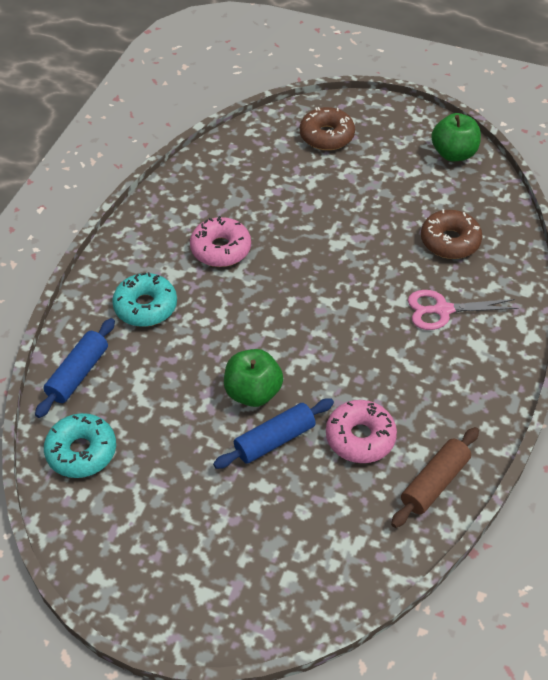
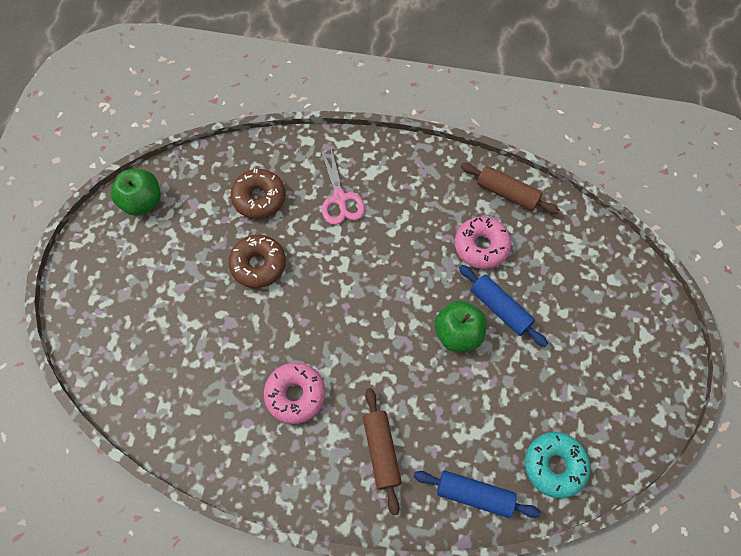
camera: 100 degrees left, 15 degrees up
(145, 306) = (381, 451): turquoise donut -> brown rolling pin
(326, 136) = (120, 319): brown donut -> brown donut (258, 265)

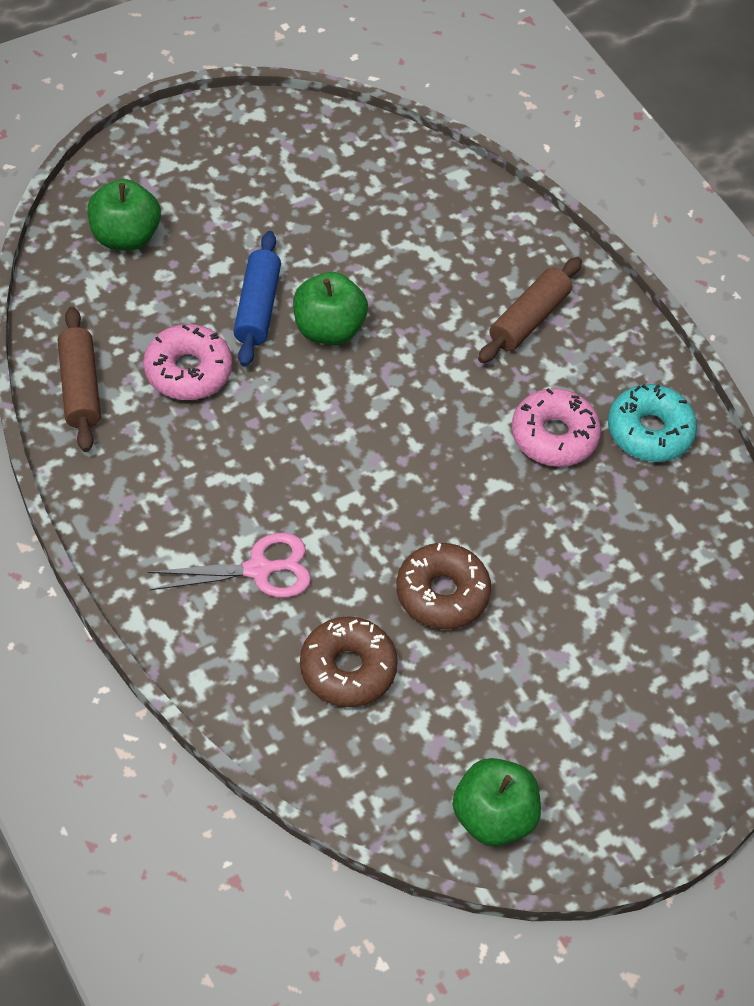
camera: 135 degrees left, 10 degrees down
(340, 198) = (259, 569): pink scissors -> pink scissors turned 45 degrees clockwise
(474, 495) = (489, 219): blue rolling pin -> none
(554, 466) = (393, 172): turquoise donut -> turquoise donut (649, 431)
(599, 277) = (125, 237): none -> green apple

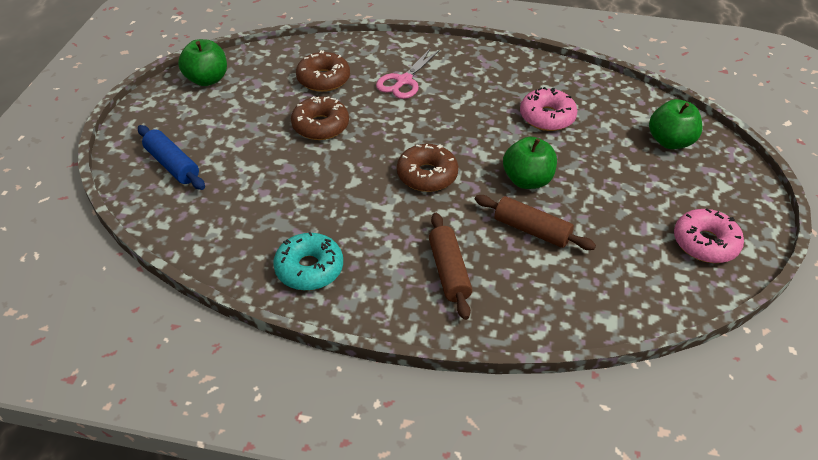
camera: 135 degrees right, 10 degrees down
(80, 387) = (570, 80): brown rolling pin -> brown rolling pin (531, 230)
(257, 307) = (569, 162): blue rolling pin -> blue rolling pin (172, 165)
(414, 423) = (427, 175): none -> brown donut
(554, 436) = (356, 224): pink donut -> pink donut (705, 243)

